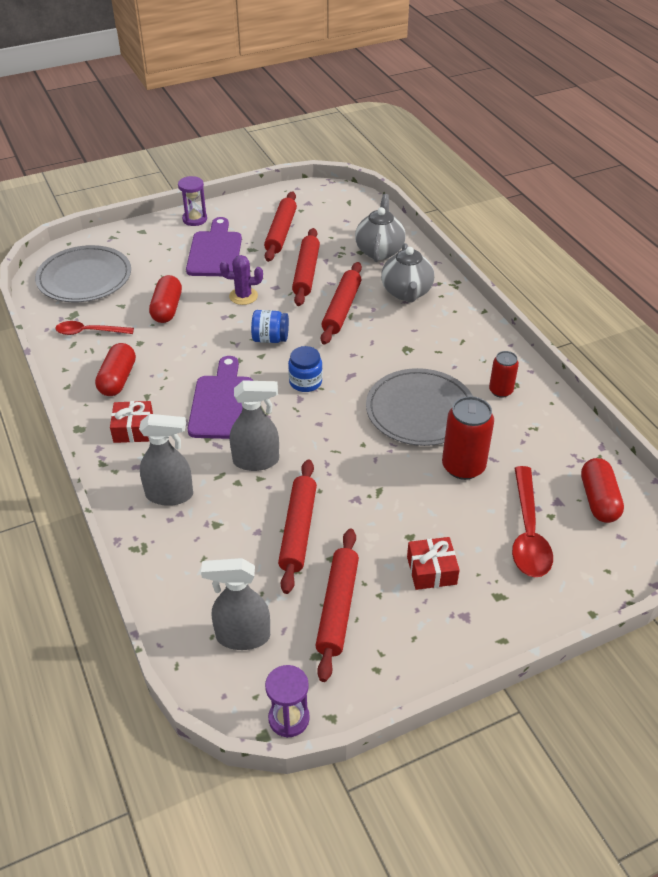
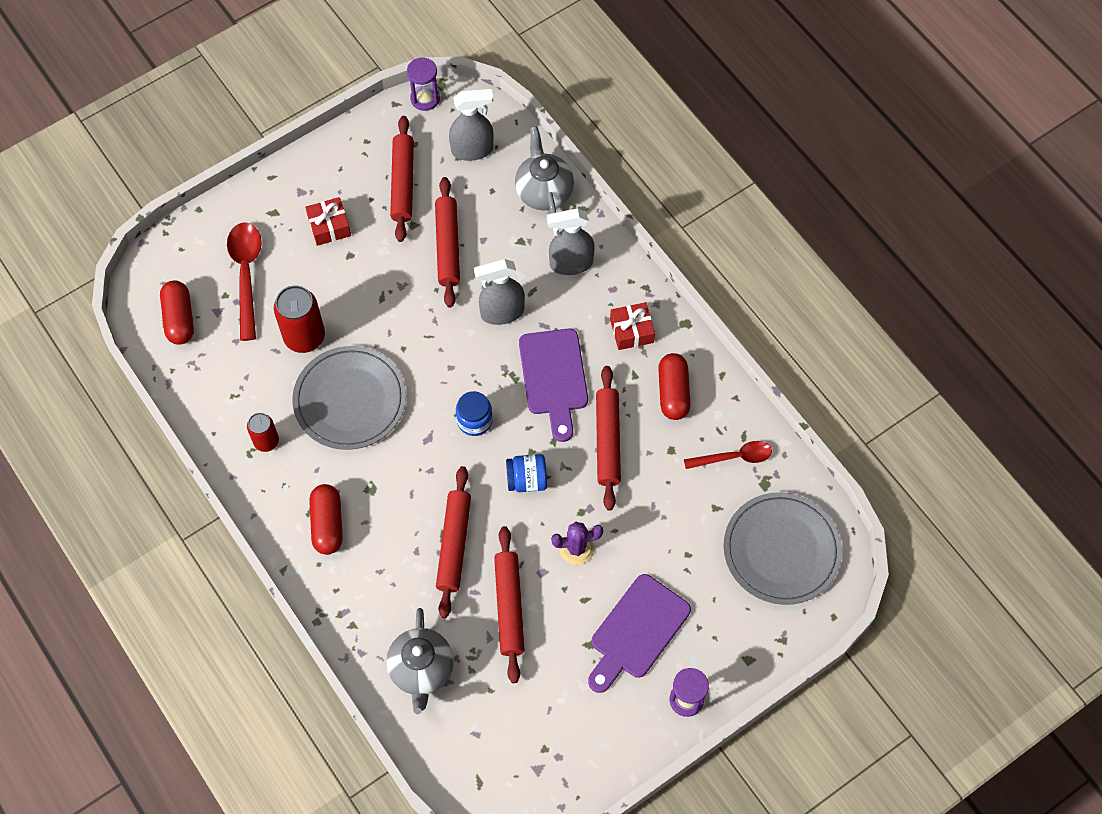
camera: 170 degrees right, 20 degrees up
(167, 309) = (660, 510): red capsule -> red capsule (327, 524)
(215, 251) = (636, 631): purple cutting board -> purple cutting board turned 45 degrees clockwise
(281, 232) = (560, 689): red rolling pin -> red rolling pin (607, 441)
(406, 293) = (378, 588): grey teapot -> grey teapot (544, 192)

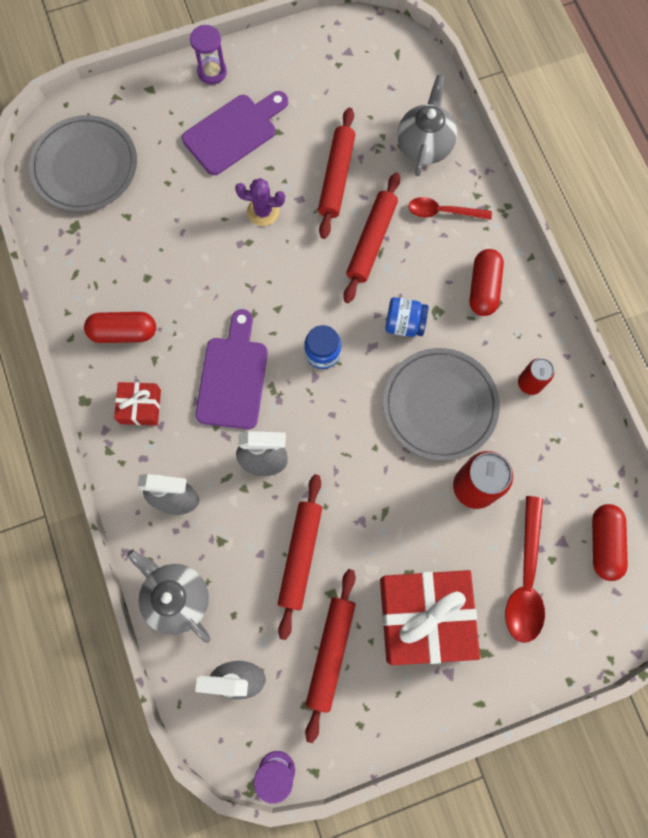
camera: 165 degrees left, 10 degrees up
(329, 226) = (424, 617): red gift -> red gift, size x2.06
(527, 480) = (289, 283): blue jar -> blue jar (404, 324)
(544, 192) = (177, 597): grey teapot -> grey teapot turned 135 degrees clockwise
(607, 441) = (202, 301): red rolling pin -> none
(673, 392) = (124, 332): red capsule -> red capsule turned 75 degrees clockwise
(734, 457) = (92, 256): red spoon -> red spoon (443, 212)

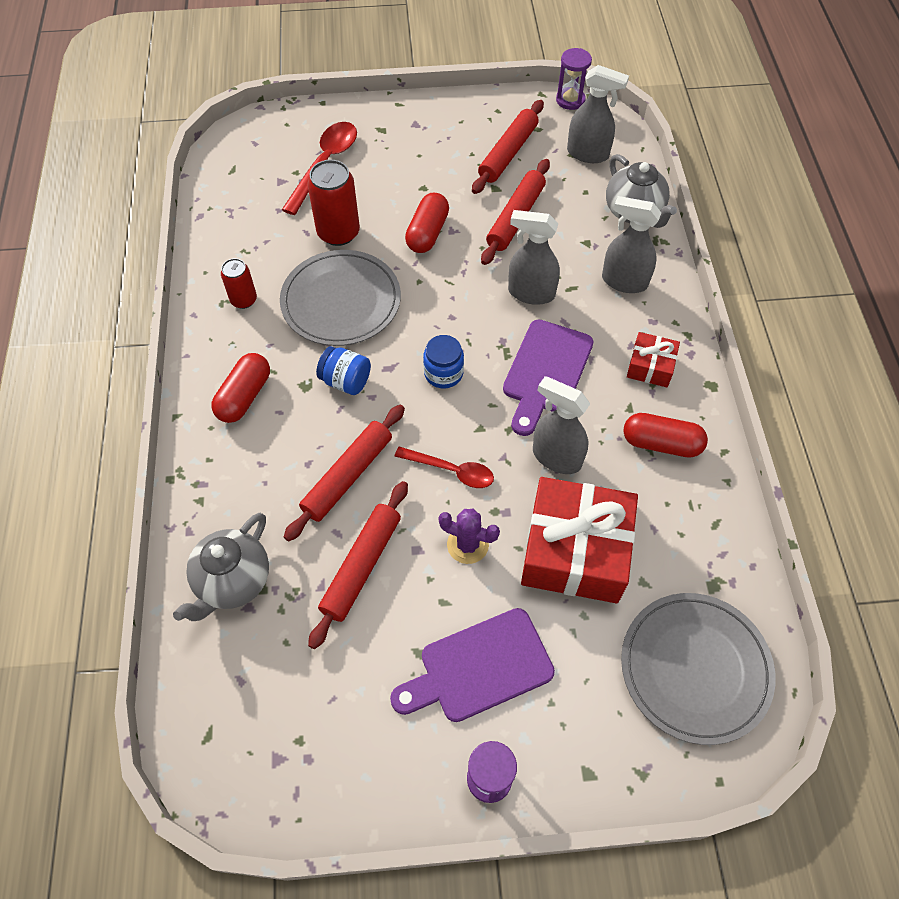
camera: 165 degrees left, 15 degrees down
(209, 298) = (556, 457): none -> grey spray bottle
(424, 617) = (421, 159): red gift -> red gift (575, 551)
(443, 212) = (249, 490): red spoon -> red spoon (451, 471)
(604, 543) = (246, 173): red capsule -> red capsule (427, 233)

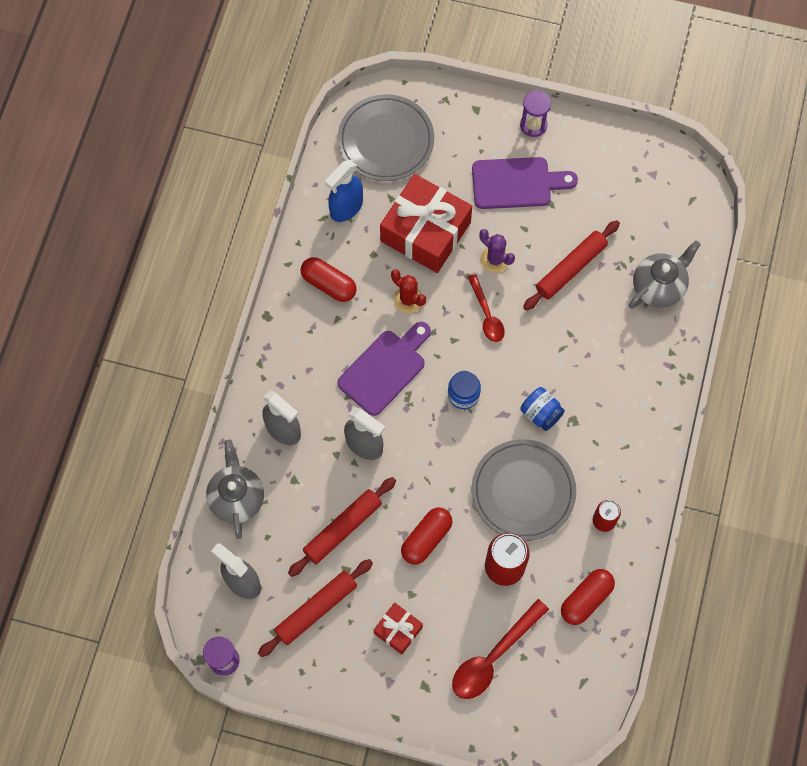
camera: 160 degrees left, 10 degrees up
(244, 396) = (622, 427): red capsule -> red capsule (586, 599)
(347, 476) = (562, 335): red rolling pin -> none
(451, 471) = (486, 314): red spoon -> red spoon turned 150 degrees counterclockwise
(556, 457) = (408, 299): grey spray bottle -> red cactus
(650, 366) = (303, 346): red gift -> red gift (398, 630)
(694, 547) = (346, 208): none -> blue spray bottle

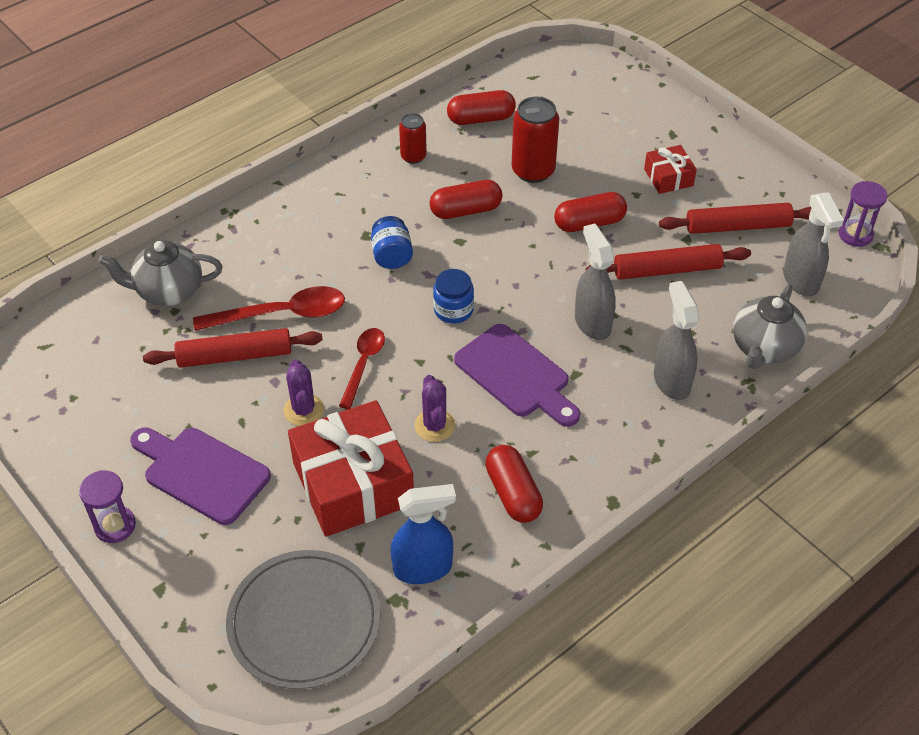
camera: 145 degrees left, 20 degrees down
(385, 369) = (516, 375): purple cutting board -> purple cutting board turned 120 degrees counterclockwise
(408, 299) = (434, 426): red cactus -> purple cactus
(493, 657) = (595, 123): red spoon -> red spoon (281, 314)
(523, 491) = (466, 210): grey plate -> red capsule

